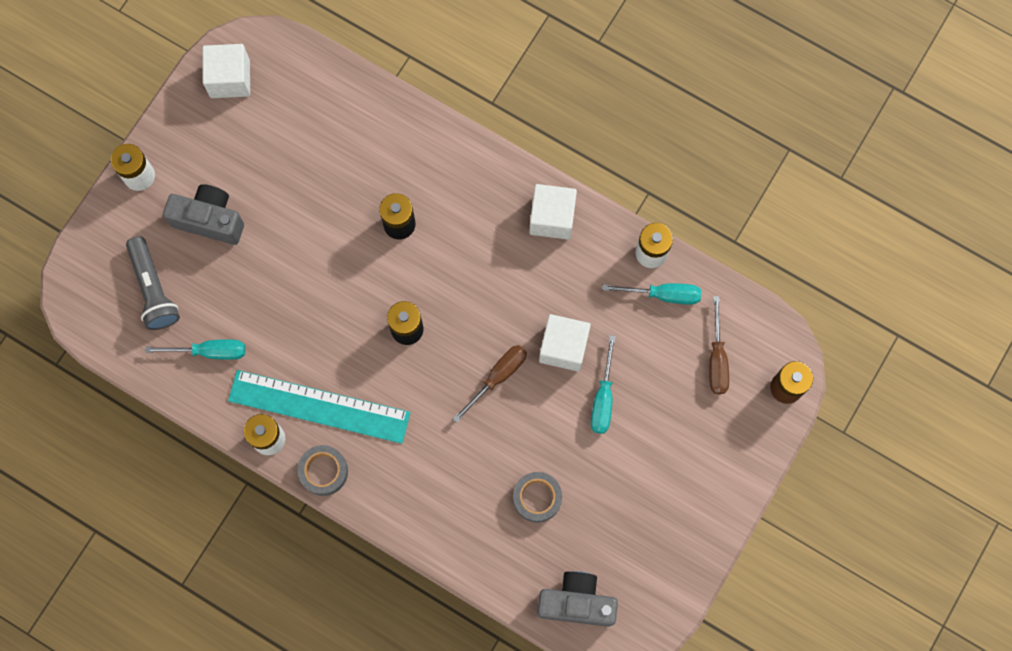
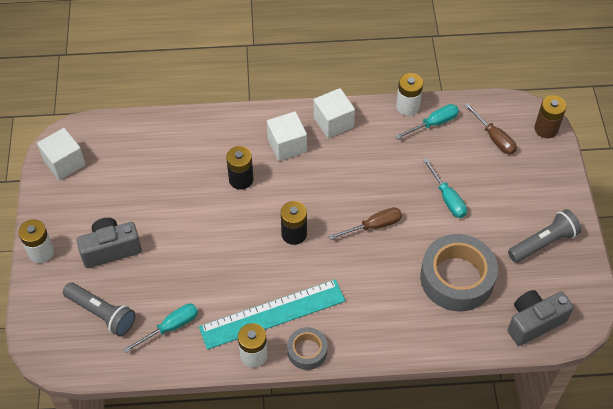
camera: 35 degrees left, 20 degrees down
(497, 377) = (374, 226): brown screwdriver -> brown screwdriver turned 60 degrees clockwise
(537, 498) = (457, 278): grey tape -> grey tape, size x1.92
(563, 347) = (400, 185): white cube -> white cube (287, 145)
(663, 522) = (543, 243): none -> grey flashlight

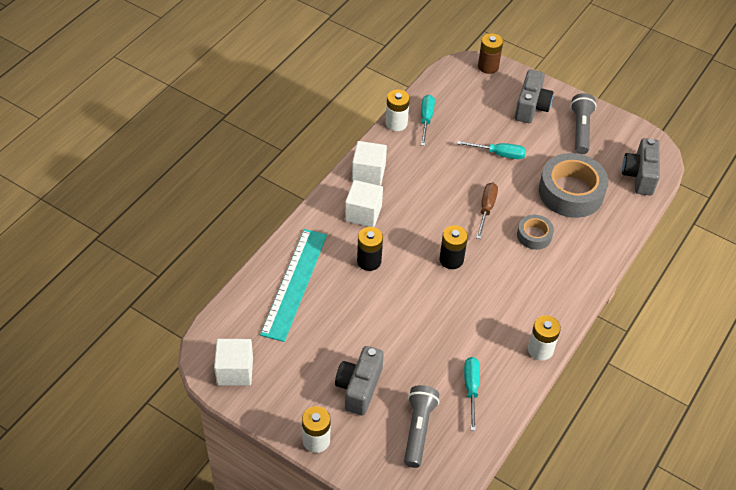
camera: 55 degrees left, 5 degrees down
(101, 313) = (418, 430): grey flashlight -> grey flashlight turned 60 degrees counterclockwise
(272, 314) = (513, 316): turquoise ruler -> turquoise ruler (294, 283)
(307, 351) = (563, 314): grey tape -> grey tape (534, 235)
(494, 138) = (470, 97): brown screwdriver -> none
(531, 189) = (531, 107): none -> grey camera

